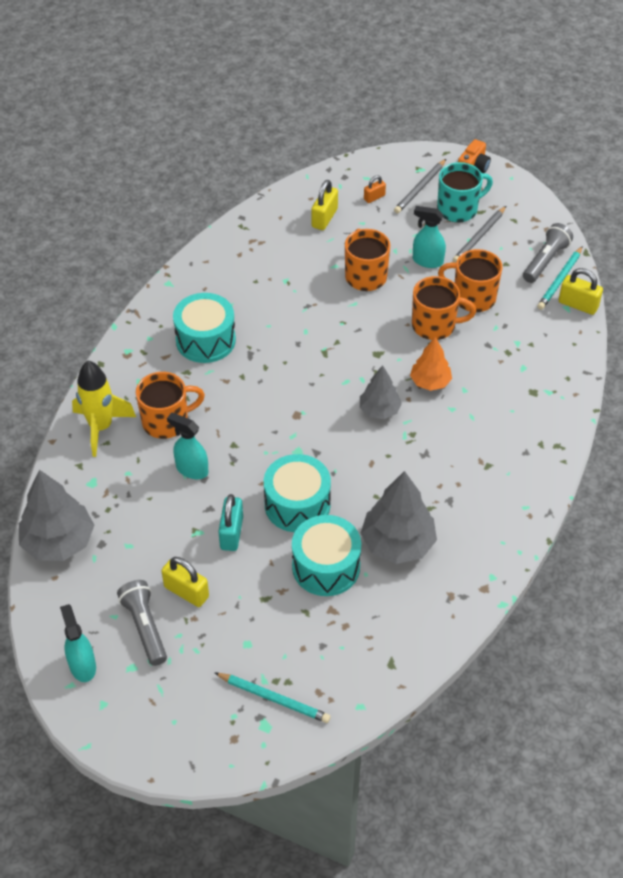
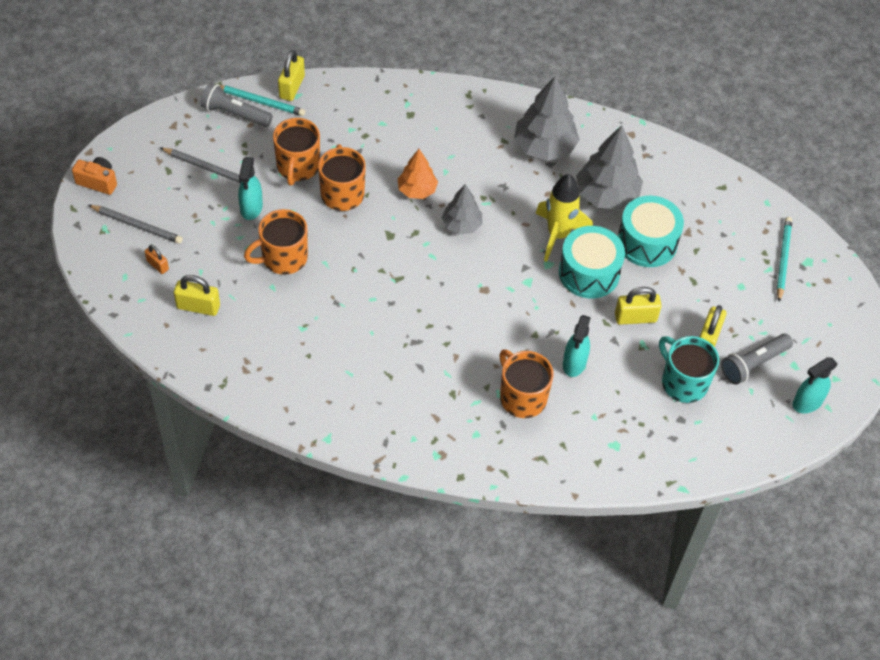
camera: 105 degrees left, 5 degrees up
(59, 542) = (691, 455): grey tree -> grey tree (544, 147)
(101, 427) = (545, 454): yellow rocket -> yellow rocket (558, 235)
(205, 340) = (405, 385): turquoise drum -> none
(231, 533) = (635, 317): turquoise padlock -> yellow padlock
(458, 209) = (167, 189): turquoise mug -> turquoise mug (683, 382)

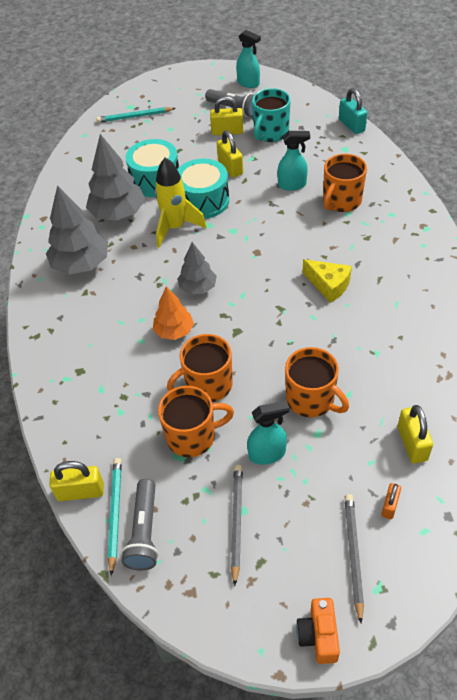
camera: 105 degrees left, 5 degrees down
(405, 329) = (328, 285): none -> yellow cheese
(658, 475) = (351, 125): none -> turquoise padlock

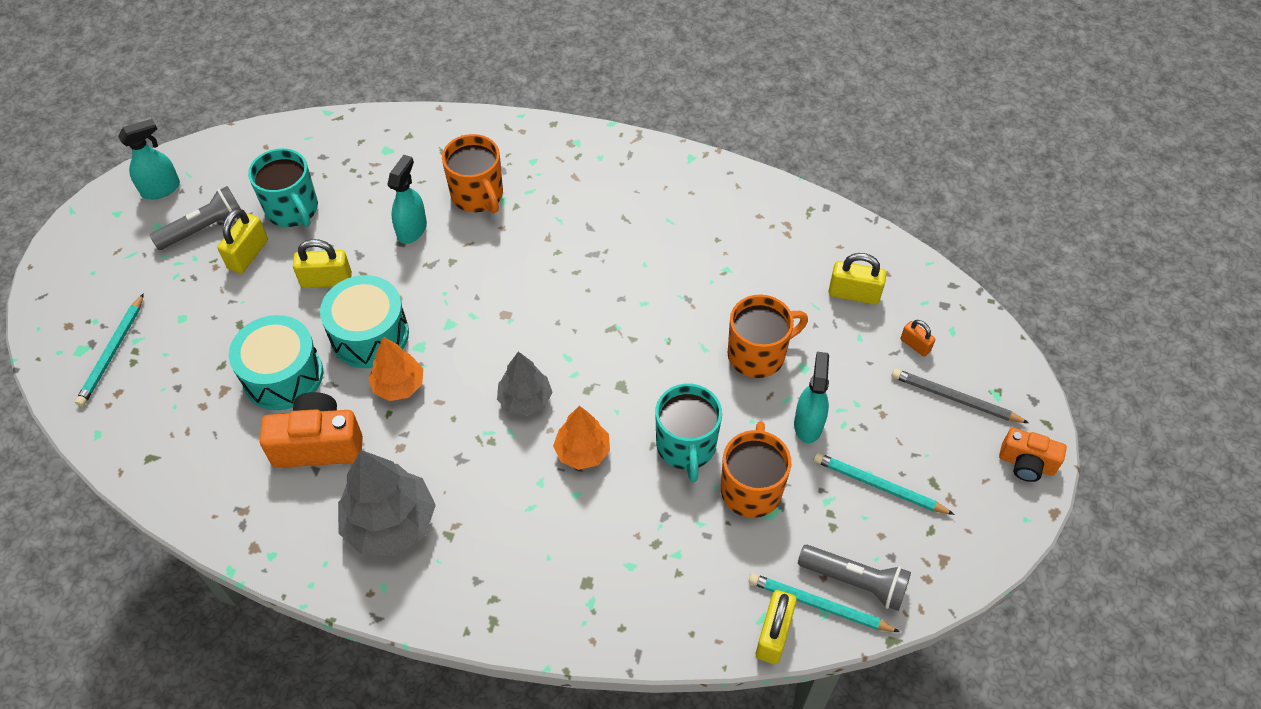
camera: 70 degrees left, 5 degrees up
(118, 213) = (318, 444): grey tree -> orange camera
(175, 228) = (398, 385): yellow rocket -> orange tree
(207, 385) = (686, 446): orange mug -> turquoise mug
(237, 522) = (879, 486): grey pencil -> turquoise pencil
(328, 285) = (605, 267): yellow cheese -> none
(351, 125) = (348, 124): turquoise padlock -> none

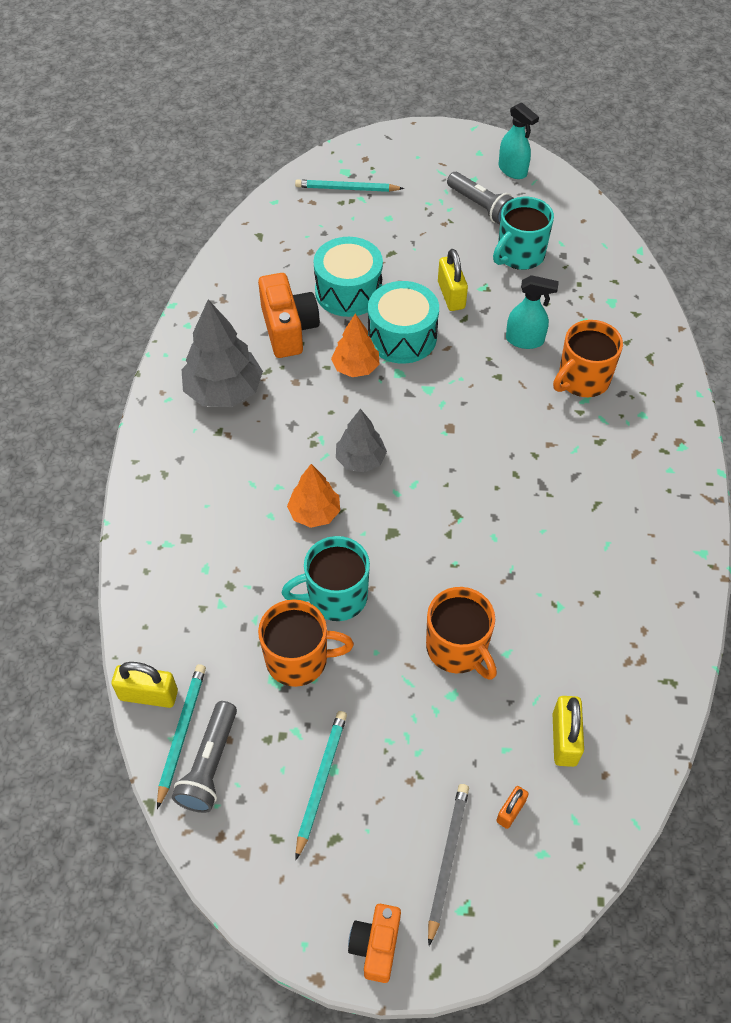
camera: 80 degrees right, 0 degrees up
(248, 254) = (462, 239): yellow padlock -> none
(808, 424) = (382, 705): turquoise spray bottle -> none

